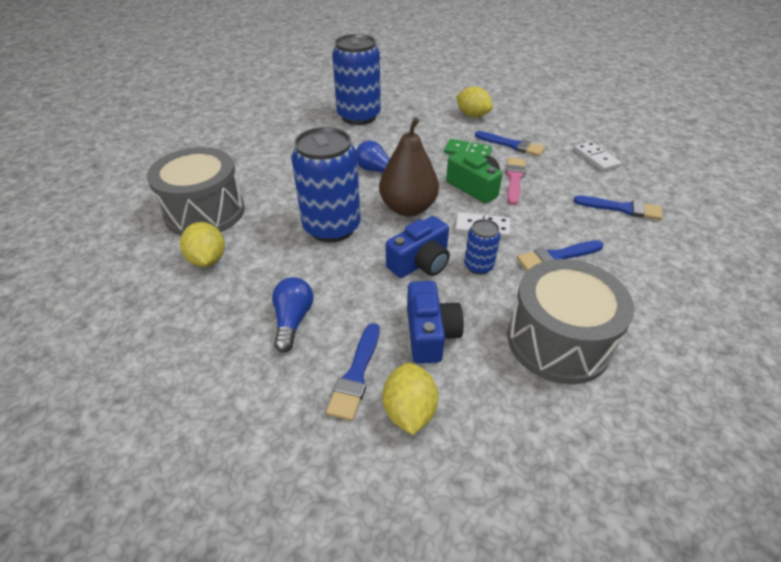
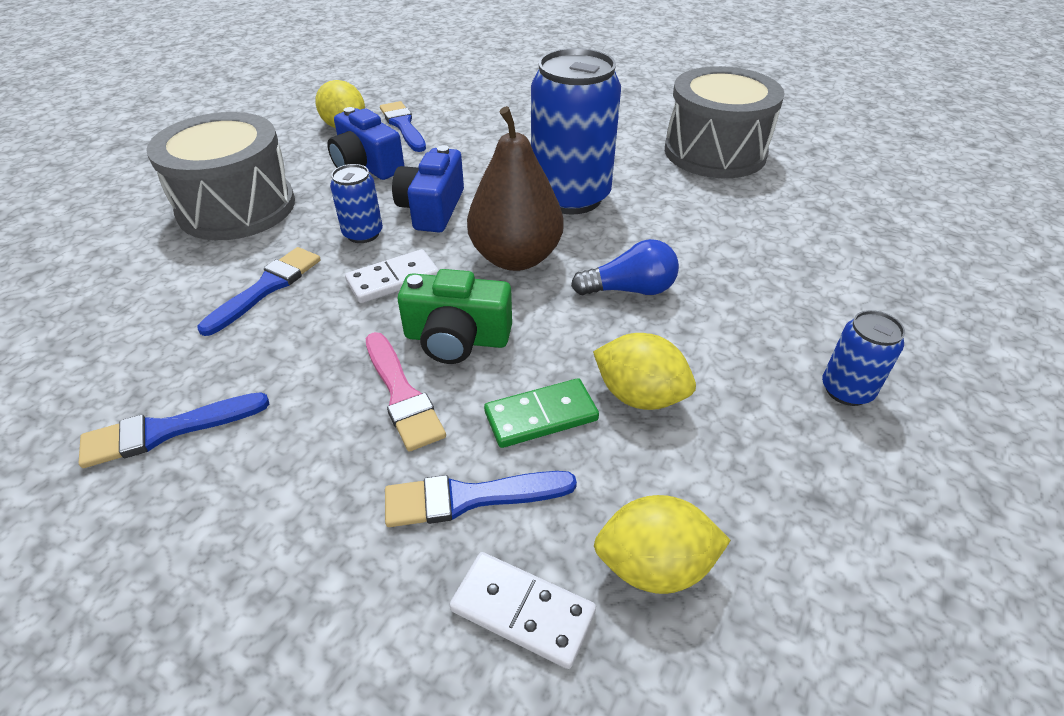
camera: 140 degrees right, 0 degrees up
(208, 260) = (630, 128): yellow lemon -> yellow lemon (639, 396)
(293, 320) = (493, 129): blue light bulb -> none
(359, 116) = (846, 390): blue can -> blue can, size x0.48
(595, 158) = (245, 574): white domino -> white domino (523, 610)

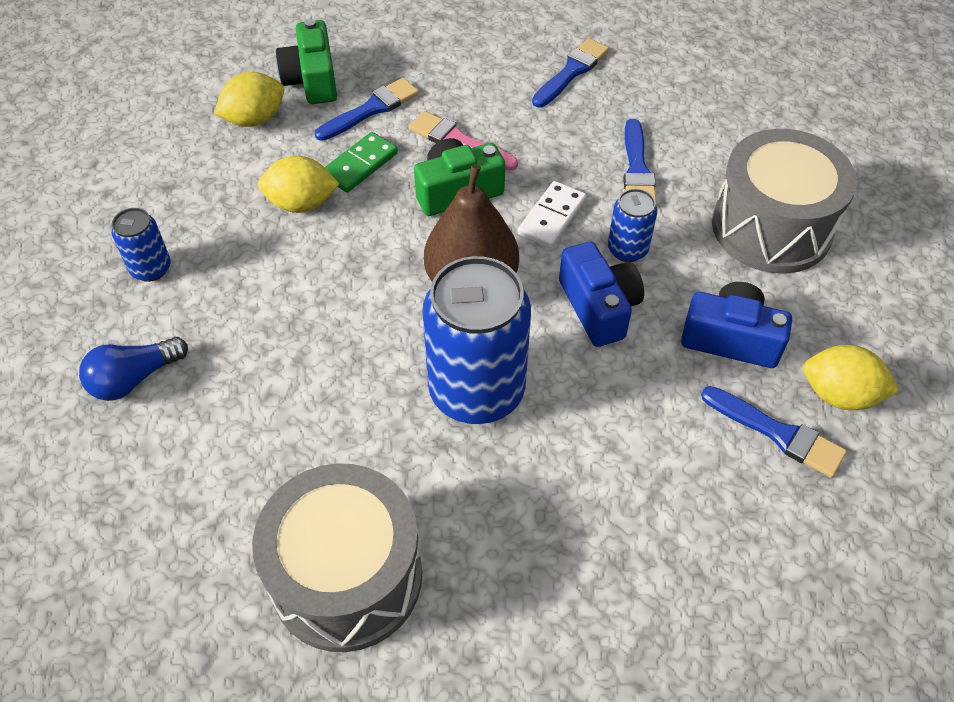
camera: 150 degrees right, 10 degrees up
(523, 610) = (312, 80): white domino -> green camera
(630, 289) = (351, 292): blue light bulb -> blue light bulb (134, 379)

